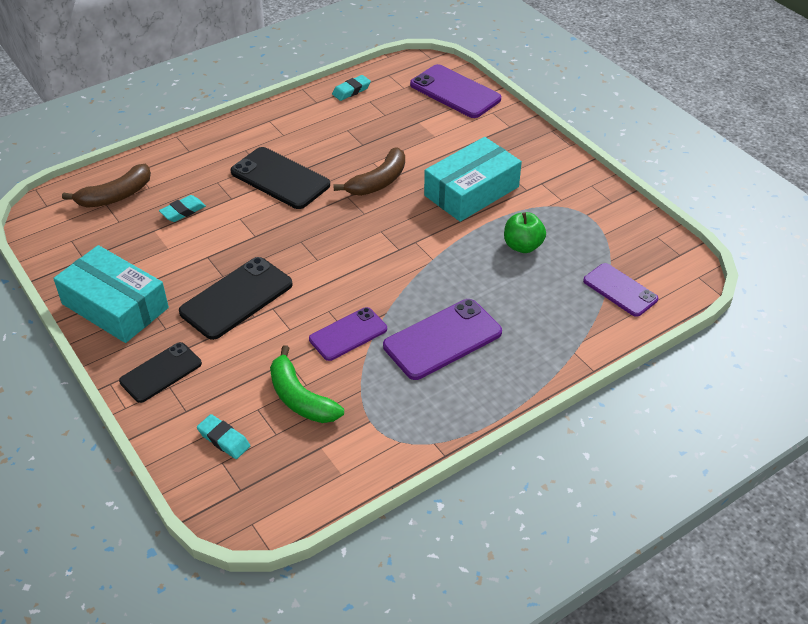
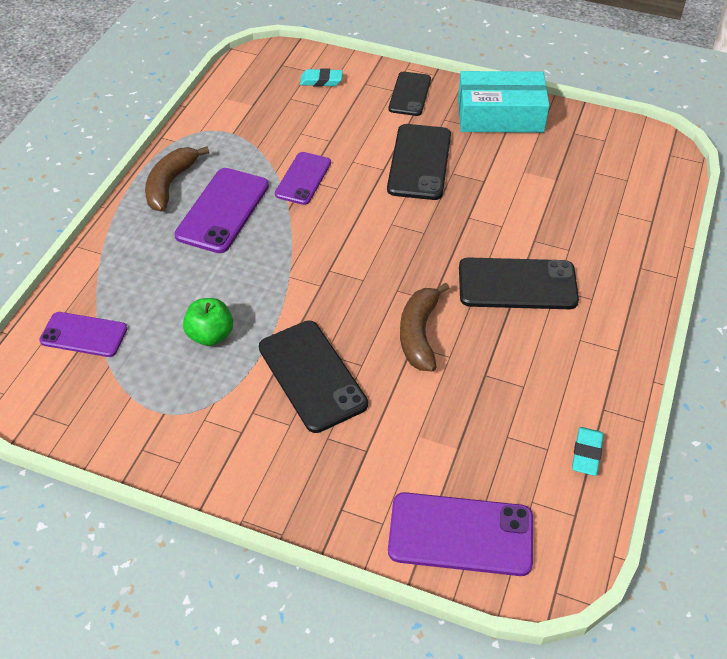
camera: 145 degrees right, 5 degrees up
(116, 196) = (631, 190): brown banana -> brown banana (170, 184)
(183, 211) = (556, 206): turquoise eraser -> none
(300, 398) = (295, 123): green banana -> none
(471, 191) = (312, 376): turquoise box -> black phone

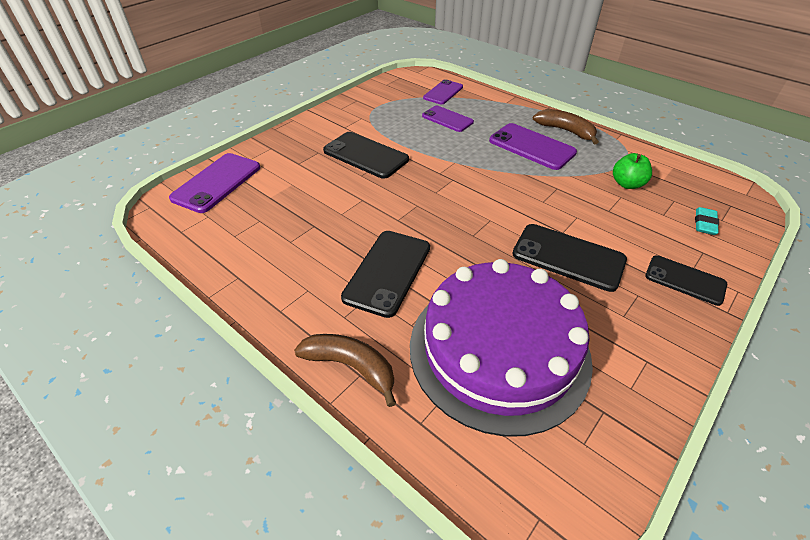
camera: 110 degrees right, 5 degrees down
(210, 335) = (420, 127): green apple -> green apple (627, 184)
(303, 178) = (559, 187): purple phone -> purple phone (447, 119)
(312, 376) = (365, 155): black phone -> black phone turned 45 degrees clockwise
(419, 334) = (370, 205): brown banana -> brown banana (351, 366)
(500, 115) = (644, 347): turquoise box -> none
(558, 191) = (499, 350): none -> purple cake
(586, 453) = (213, 253): turquoise eraser -> none

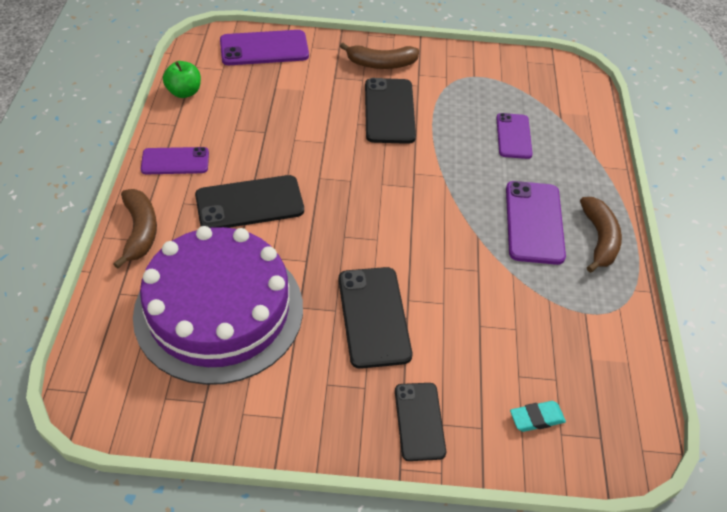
camera: 50 degrees right, 5 degrees up
(313, 137) = (381, 64): none -> brown banana
(443, 92) = (563, 109): purple phone -> purple phone (175, 161)
(627, 184) = (545, 327): green apple -> green apple (184, 92)

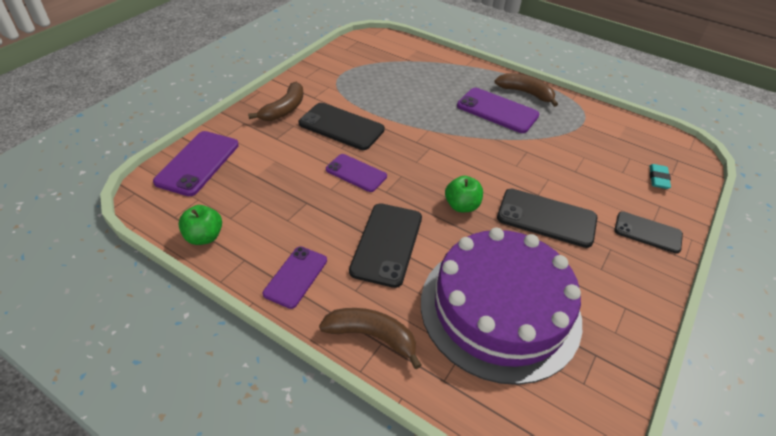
camera: 60 degrees left, 5 degrees down
(340, 240) = (462, 206): none -> green apple
(513, 136) = (413, 85): purple phone -> purple phone (356, 173)

